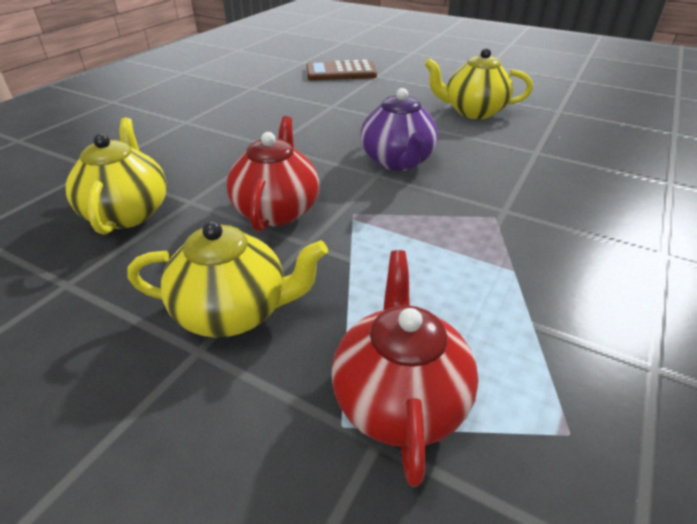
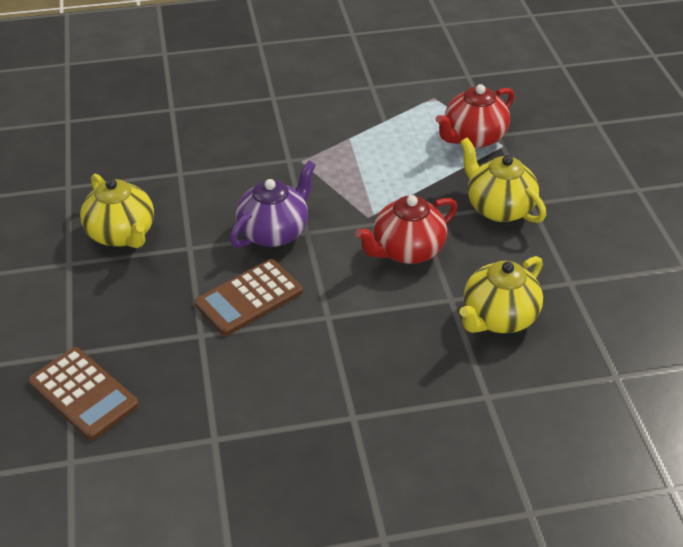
camera: 130 degrees left, 5 degrees up
(338, 128) = (249, 298): none -> brown calculator

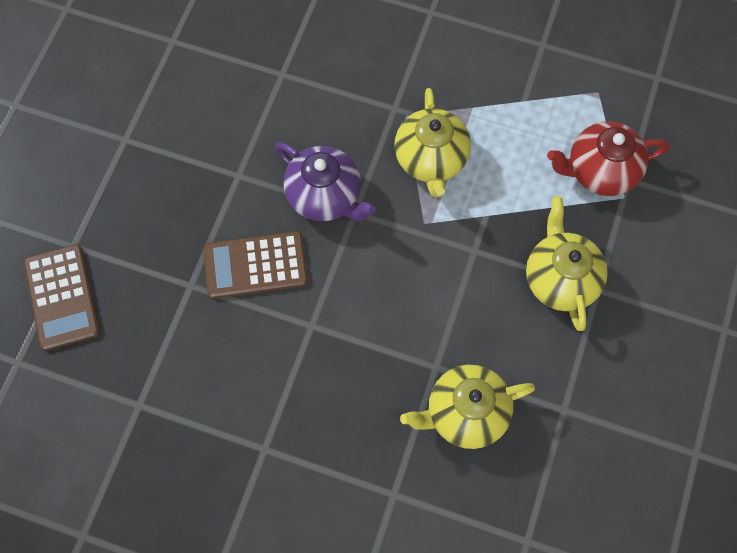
camera: 30 degrees right, 25 degrees up
(122, 234) = (188, 127): yellow teapot -> yellow teapot (431, 160)
(274, 232) = (325, 196): purple teapot -> purple teapot turned 60 degrees clockwise
(407, 250) = (433, 285): red teapot -> none

